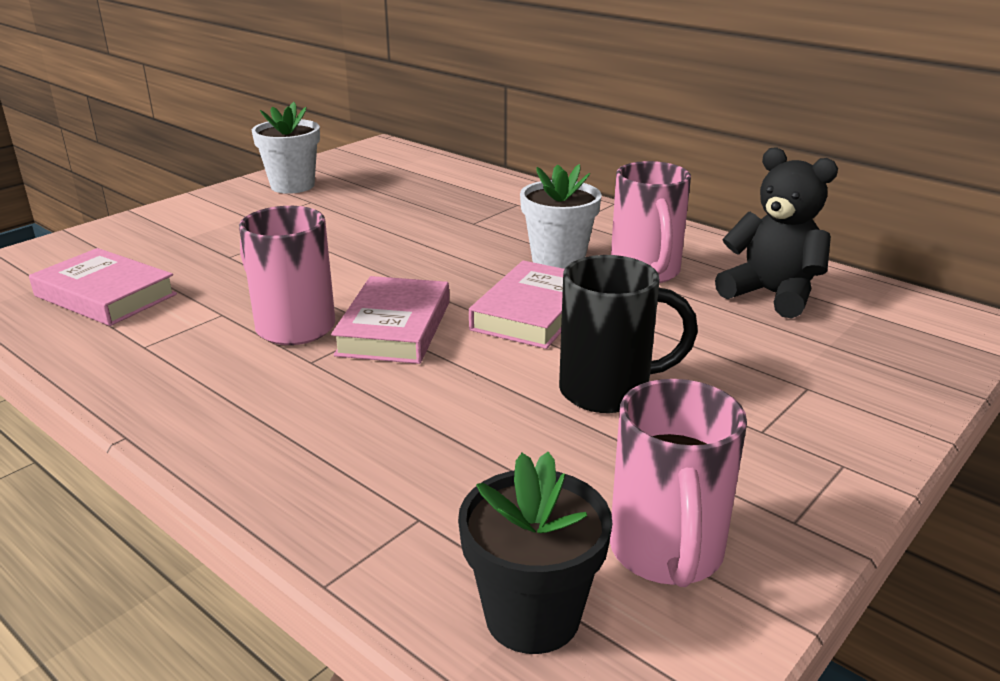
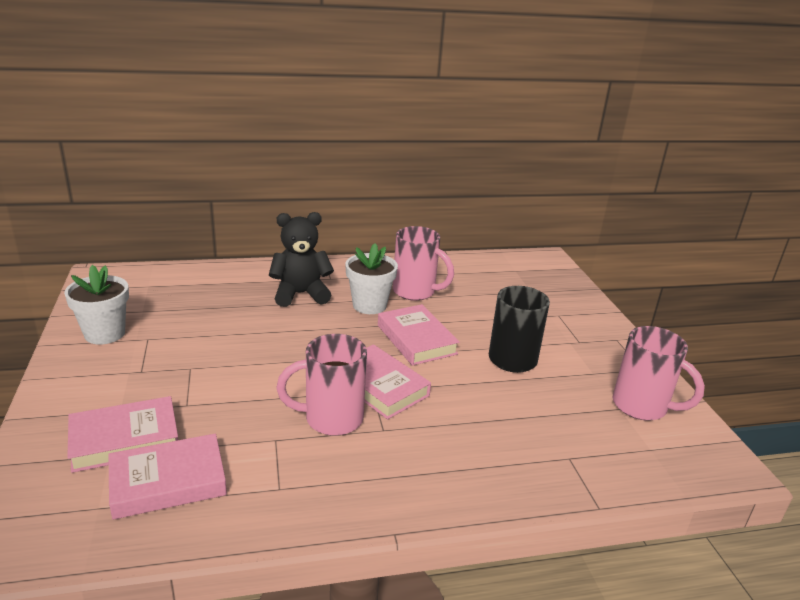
camera: 55 degrees left, 0 degrees up
(148, 255) = (125, 439): none -> pink book
(532, 616) = (658, 458): black flower pot -> none
(771, 294) = (476, 278): black teddy bear -> black teddy bear (300, 294)

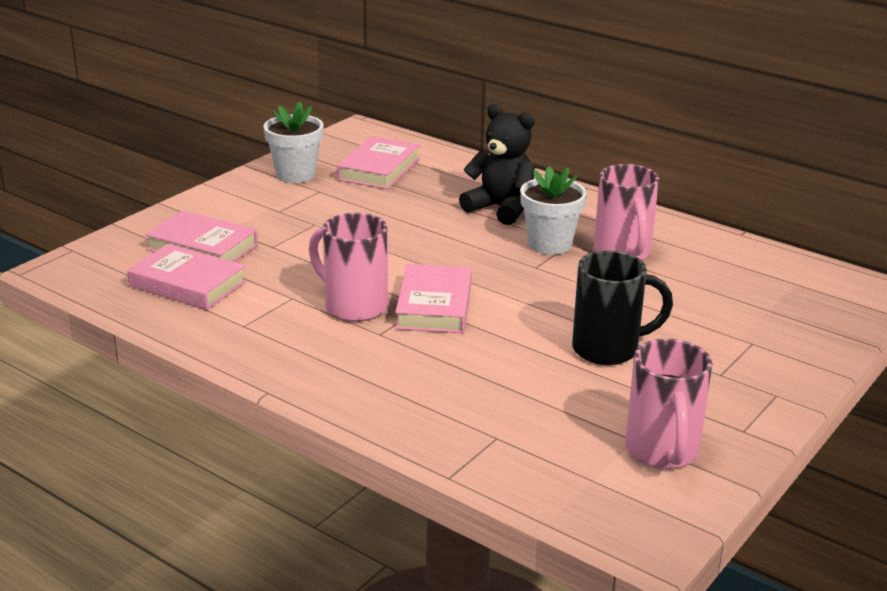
camera: 50 degrees right, 0 degrees up
(416, 339) = (539, 290): pink book -> pink book (379, 169)

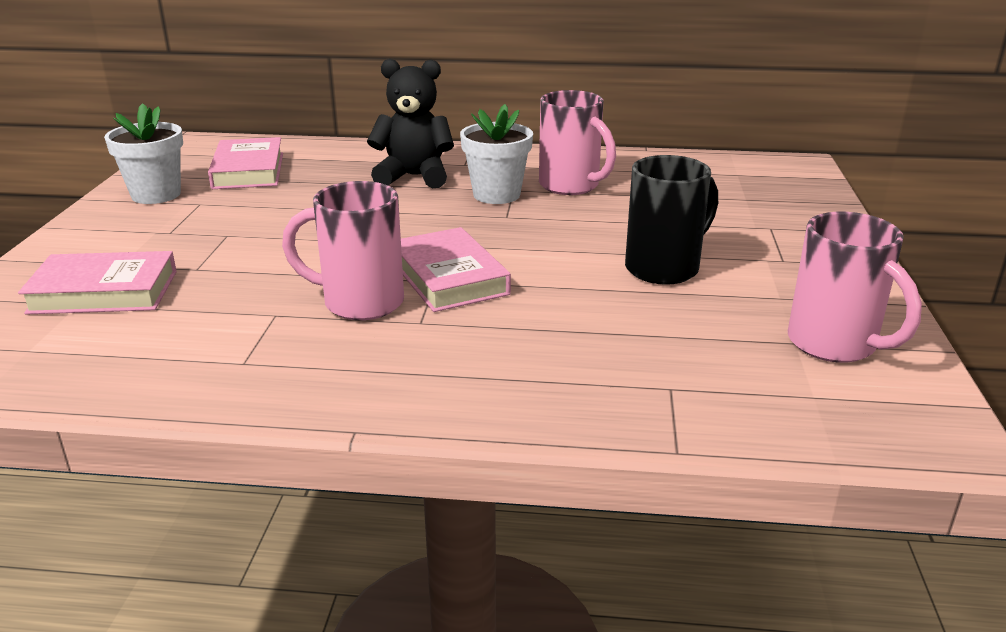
camera: 30 degrees left, 0 degrees up
(187, 284) = (120, 337): pink book -> none

